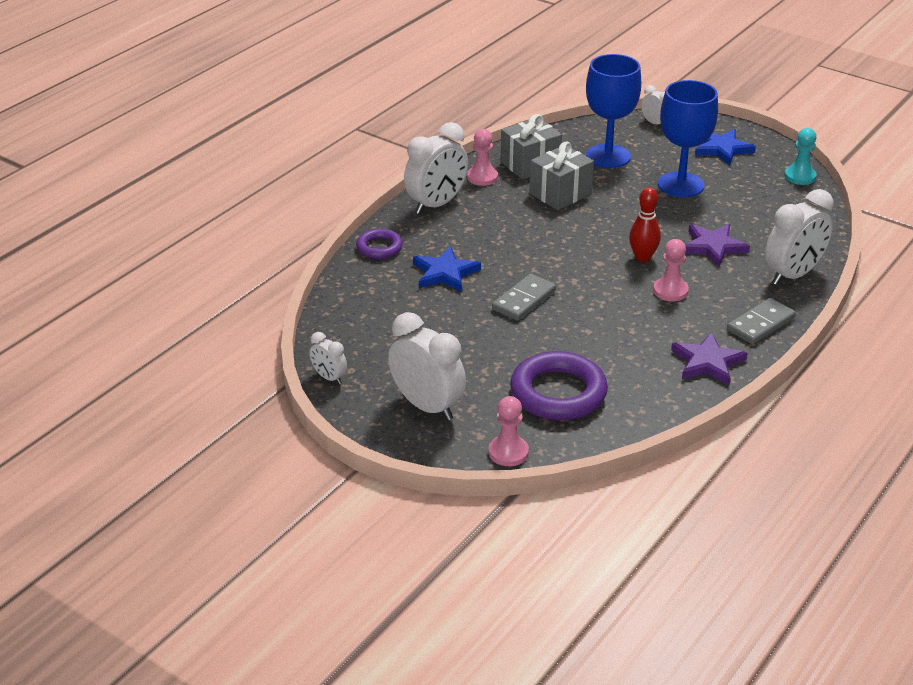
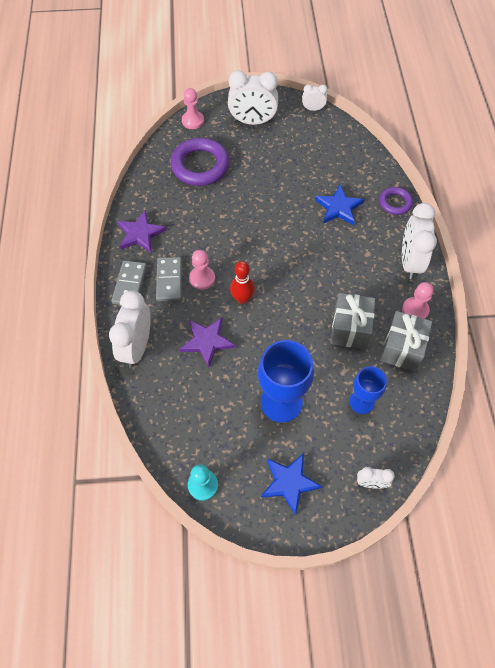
camera: 140 degrees right, 25 degrees up
(524, 300) = (276, 215): grey domino -> grey domino (169, 280)
(608, 156) = (361, 402): blue goblet -> blue goblet, size x0.60

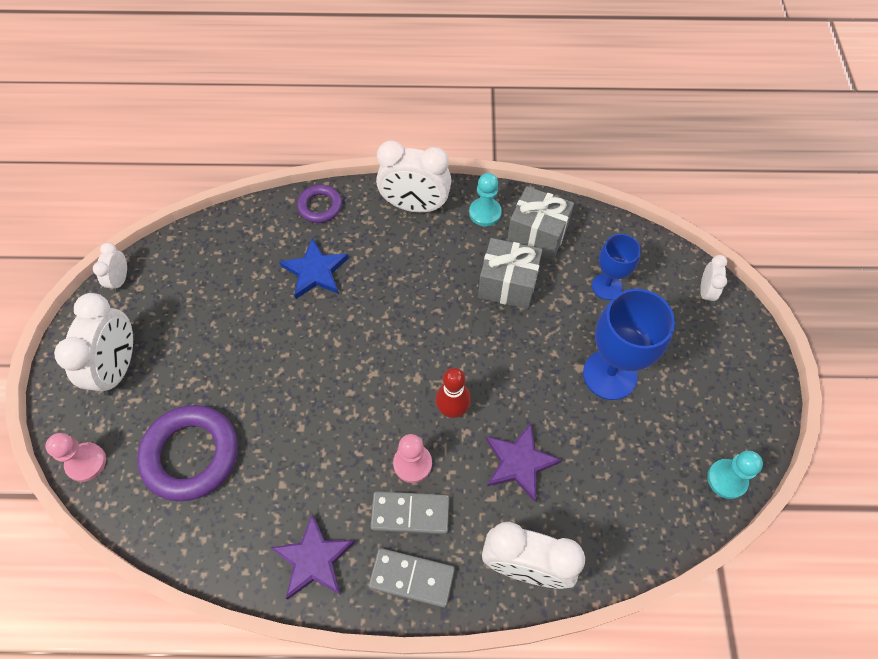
camera: 85 degrees left, 0 degrees up
(289, 482) = (713, 376): blue star -> none
(415, 310) = (485, 213): pink pawn -> turquoise pawn

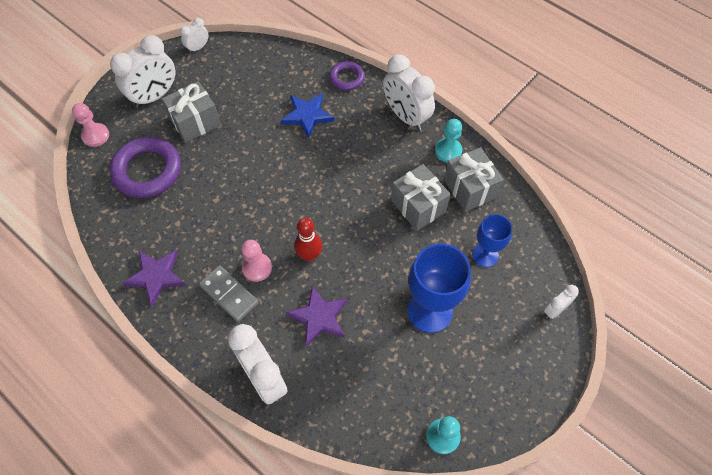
camera: 40 degrees right, 0 degrees up
(197, 362) = (195, 122): none -> grey gift
(412, 578) = (196, 330): grey domino -> none

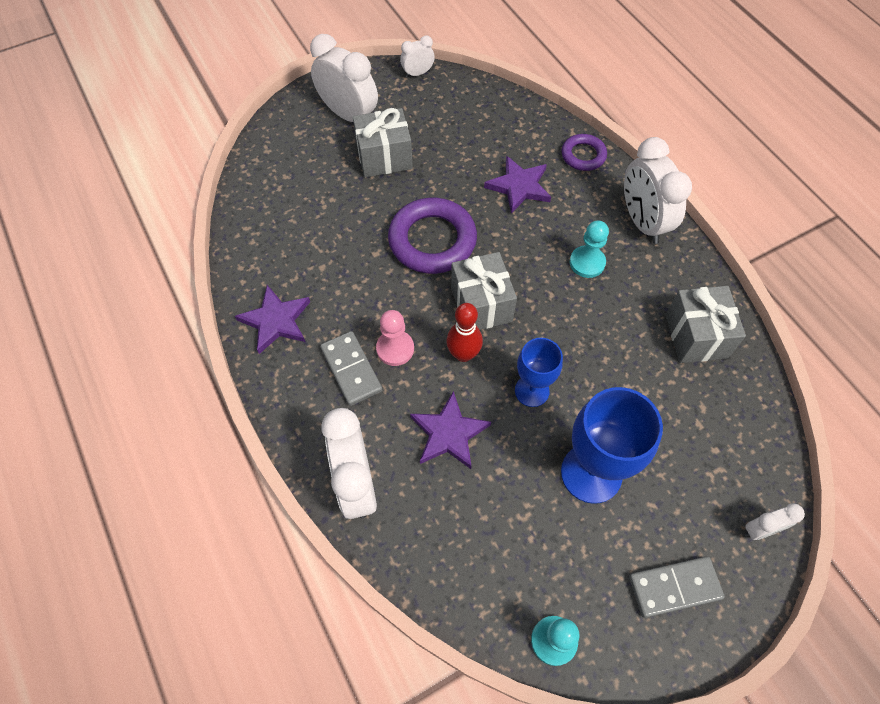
camera: 20 degrees right, 0 degrees up
(95, 135) = (267, 141): pink pawn -> none
(147, 171) = (310, 197): purple ring -> purple ring (432, 240)
(155, 96) = (349, 115): white clock -> white clock turned 120 degrees counterclockwise
(307, 115) = (519, 186): blue star -> purple star
(418, 206) = (620, 337): grey gift -> grey gift (481, 304)
(448, 151) = (683, 280): turquoise pawn -> turquoise pawn (587, 263)
(485, 255) = (688, 426): blue goblet -> blue goblet (532, 391)
(511, 370) = (674, 587): none -> grey domino

